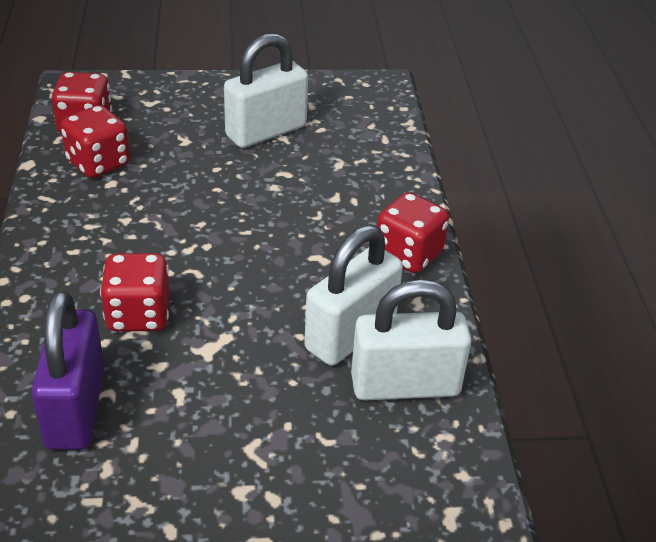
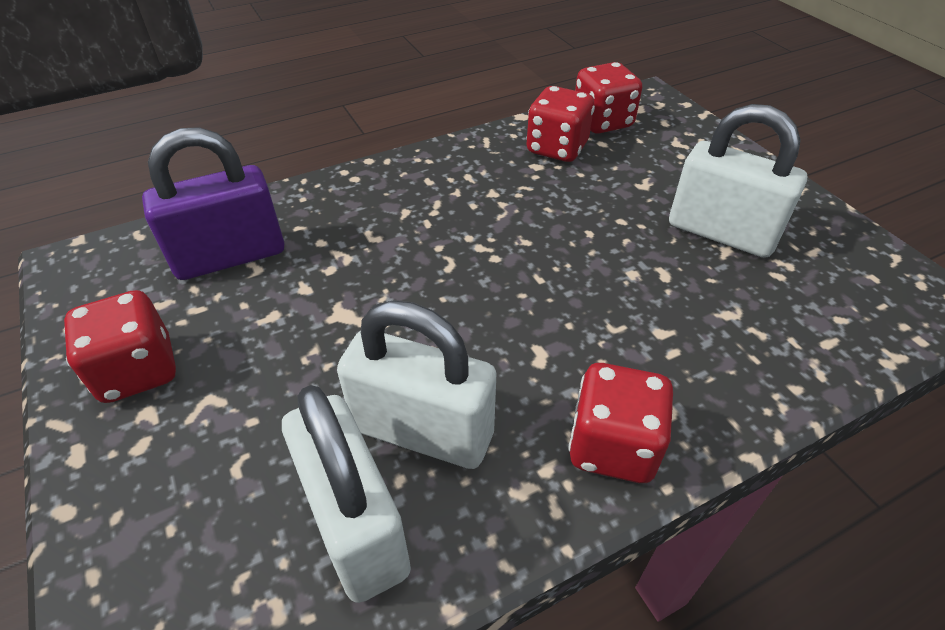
camera: 70 degrees right, 5 degrees up
(138, 315) = (365, 249): red dice -> red dice (138, 371)

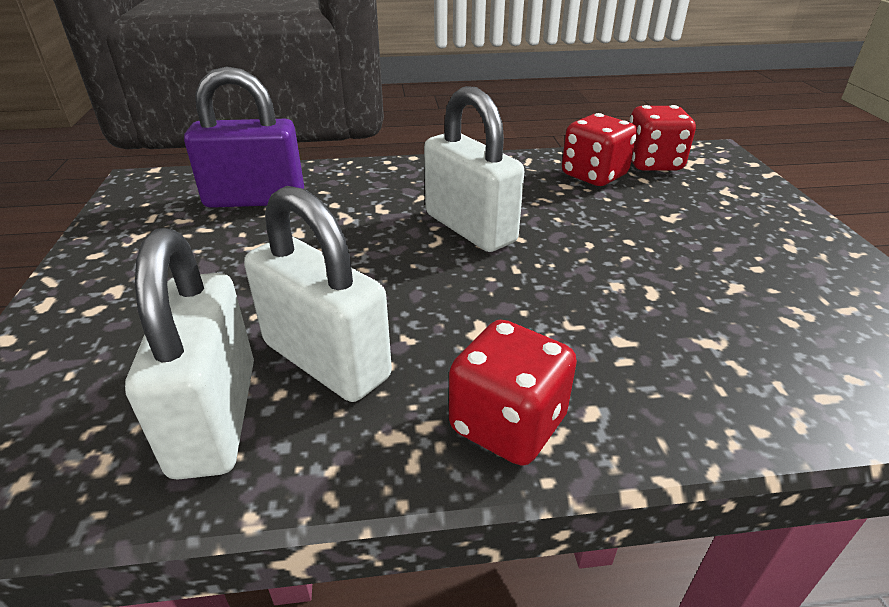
camera: 20 degrees right, 10 degrees down
(138, 371) = (130, 259): red dice -> none
(721, 233) = (737, 271): white padlock -> white padlock (470, 228)

